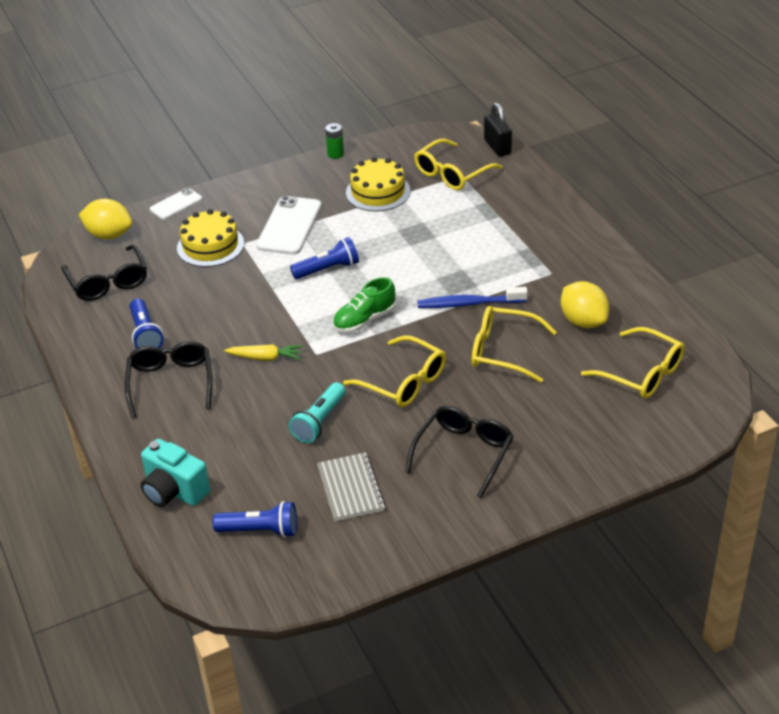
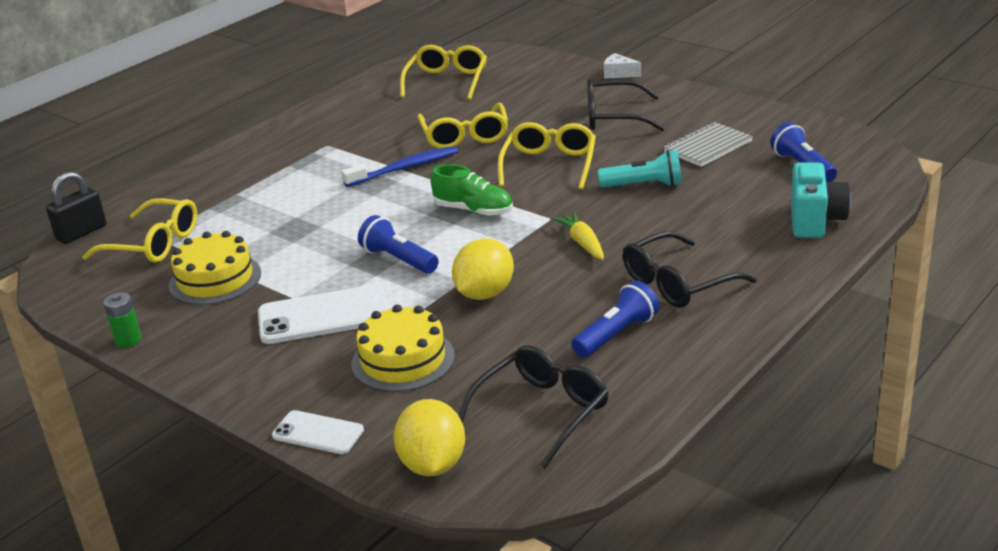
camera: 115 degrees left, 10 degrees down
(469, 303) = (404, 168): blue toothbrush -> blue toothbrush turned 90 degrees counterclockwise
(566, 497) = (619, 74): none -> white cheese
(583, 321) = (393, 116): yellow lemon -> yellow lemon (485, 293)

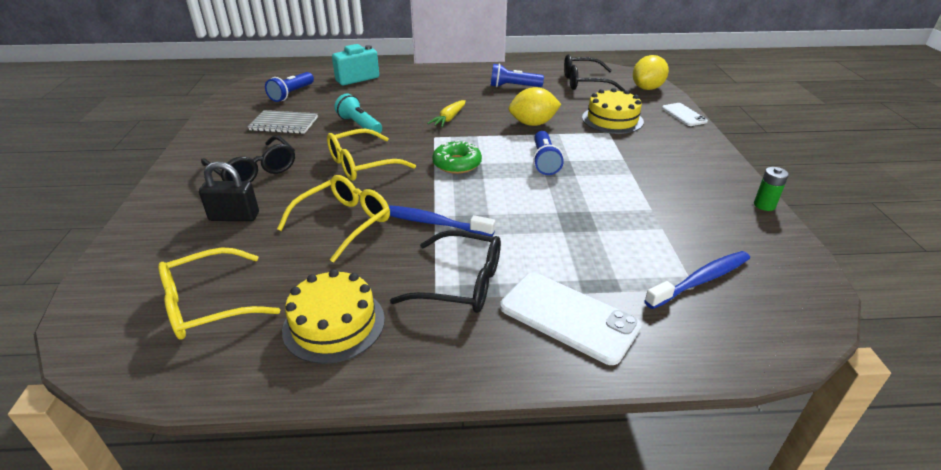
camera: 135 degrees left, 5 degrees up
(81, 233) = (772, 347): black padlock -> black padlock (234, 217)
(154, 244) = (701, 280): yellow glasses -> blue toothbrush
(215, 279) = (672, 215): yellow cake -> yellow cake (334, 324)
(323, 315) = (626, 156): white phone -> white phone (568, 317)
(474, 211) = (457, 164): green shoe -> green donut
(619, 74) = (145, 202): white cheese -> none
(677, 283) = (454, 88): black glasses -> black glasses (461, 283)

